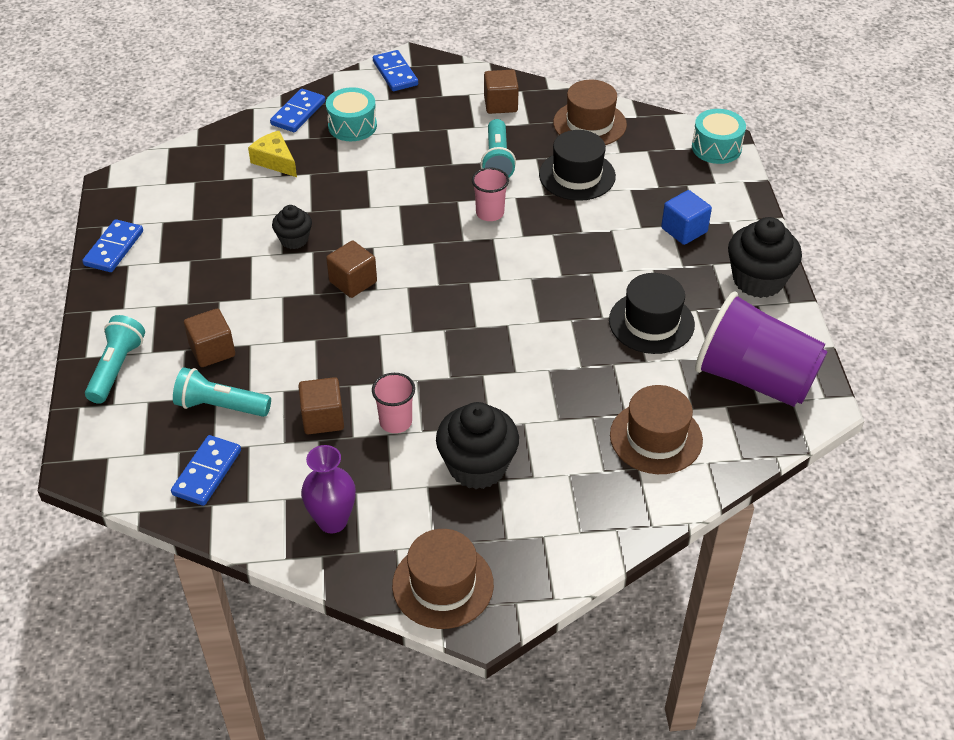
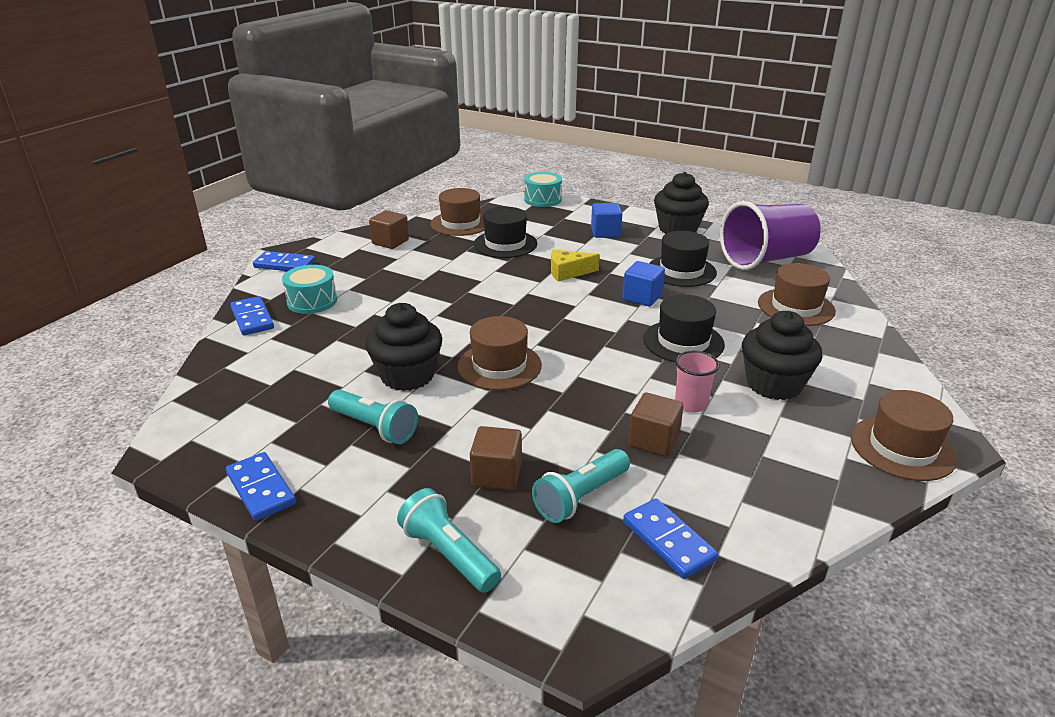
camera: 55 degrees left, 15 degrees down
(275, 161) = (292, 350): yellow cheese -> yellow cheese (568, 272)
(294, 240) = (407, 376): black cupcake -> black cupcake, size x1.76
(332, 521) = (791, 481): purple vase -> none
(353, 282) = (499, 366): brown cube -> brown hat
(490, 213) = (499, 284): pink cup -> none
(497, 160) = (447, 263): turquoise flashlight -> turquoise flashlight (374, 427)
(499, 378) = (683, 342): none -> black hat
(561, 317) = (642, 297): none -> blue cube

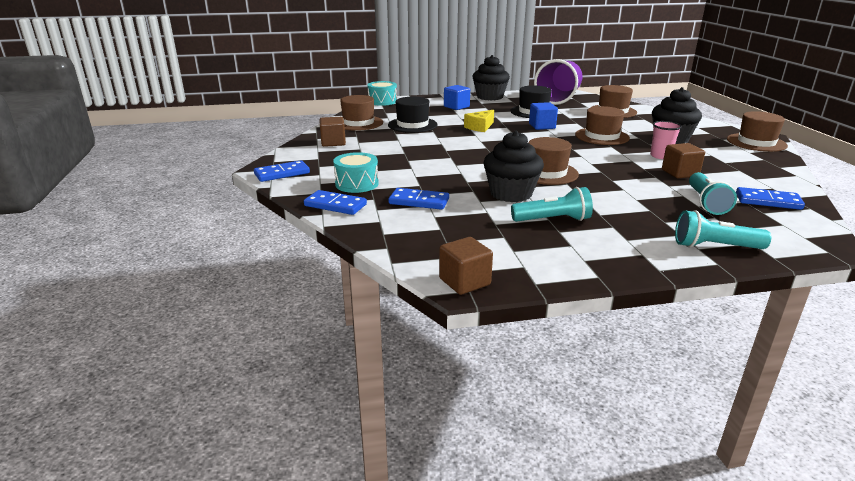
camera: 40 degrees left, 5 degrees down
(261, 489) = (566, 270): blue domino -> blue domino (419, 201)
(496, 474) = (656, 211): brown cube -> brown cube (464, 282)
(683, 342) = (602, 136): black hat -> brown hat

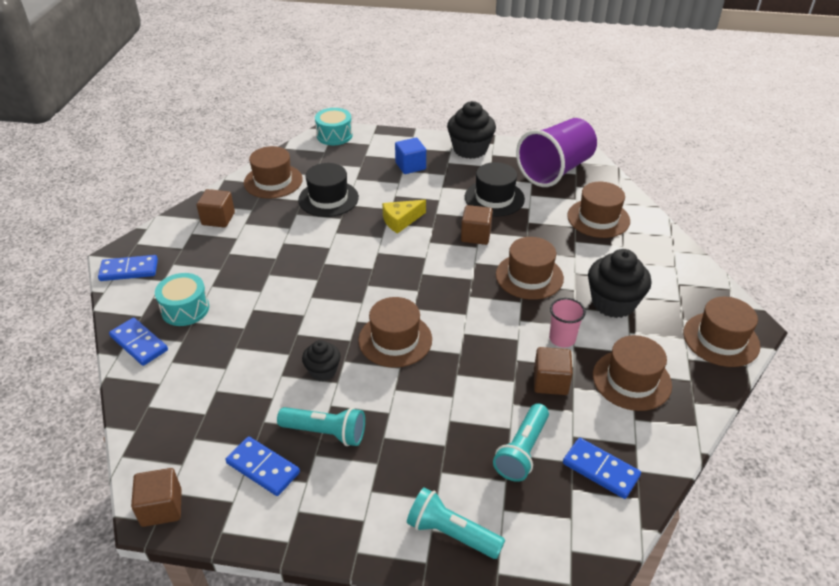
camera: 20 degrees right, 15 degrees up
(419, 201) = (221, 359): blue domino -> blue domino (263, 468)
(511, 194) = (323, 371): black cupcake -> black cupcake, size x0.57
(542, 126) = (475, 235): blue cube -> brown cube
(729, 164) = (631, 380): none -> brown hat

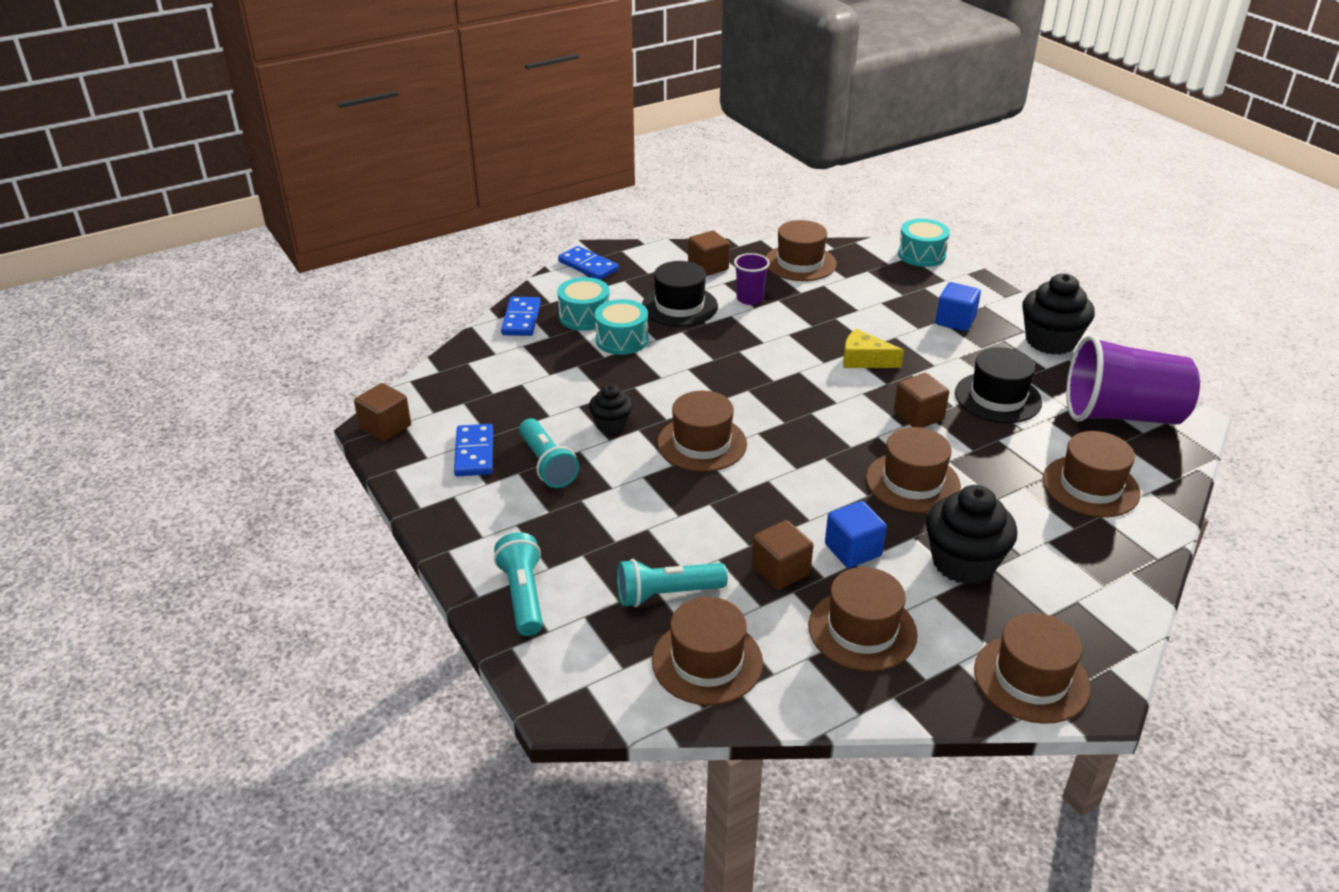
camera: 50 degrees right, 5 degrees down
(238, 307) = (622, 340): none -> turquoise drum
(278, 224) = (749, 299): none -> purple cup
(328, 198) = (826, 304): black hat -> black hat (679, 306)
(562, 339) = (853, 550): pink cup -> blue cube
(600, 470) = (707, 661): blue domino -> brown hat

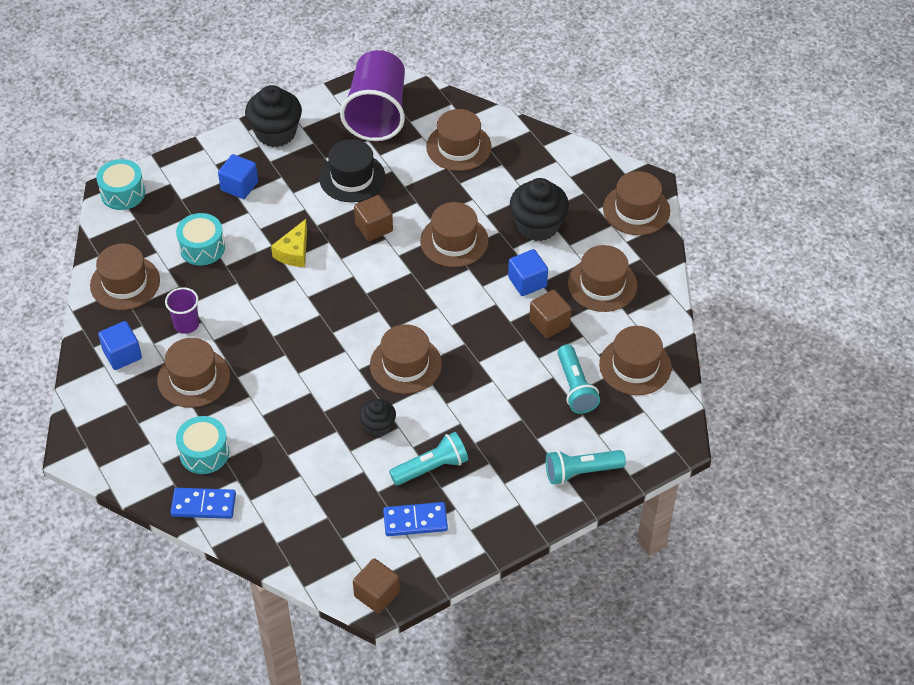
camera: 90 degrees left, 15 degrees up
(588, 266) = (105, 454): blue domino -> none
(622, 340) = (248, 422): turquoise drum -> turquoise drum (202, 248)
(679, 306) = (193, 378): black hat -> brown hat
(708, 267) = (122, 354): brown cube -> blue cube

